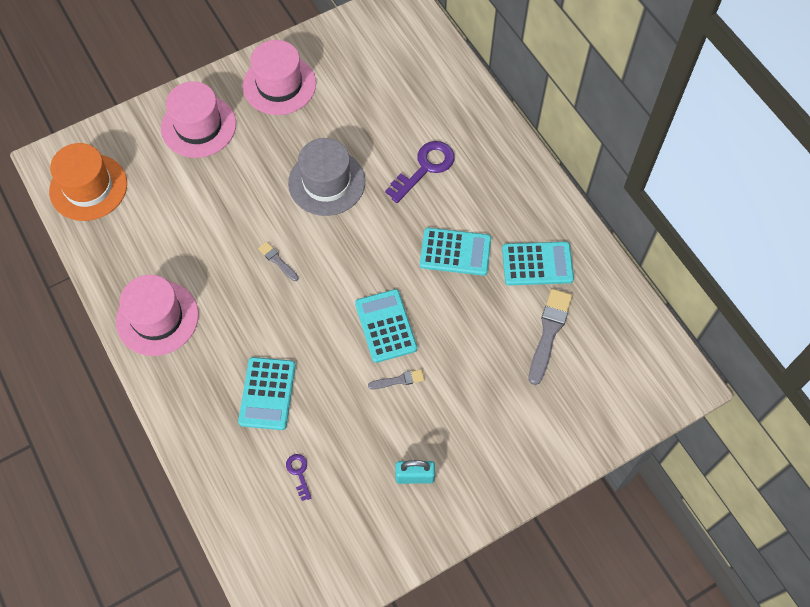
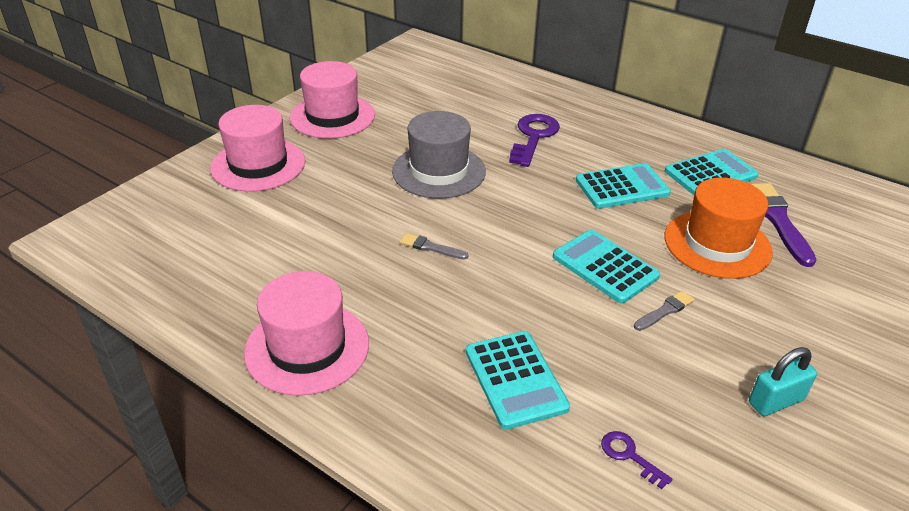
camera: 25 degrees left, 25 degrees down
(88, 187) = (139, 248): orange hat -> orange hat (717, 244)
(549, 332) = (778, 220): grey brush -> purple brush

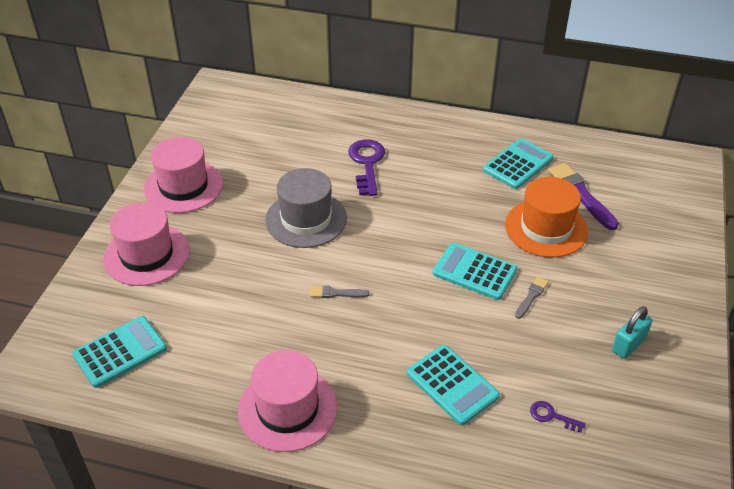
camera: 20 degrees left, 5 degrees up
(622, 187) = (457, 195): turquoise calculator -> turquoise calculator (120, 352)

